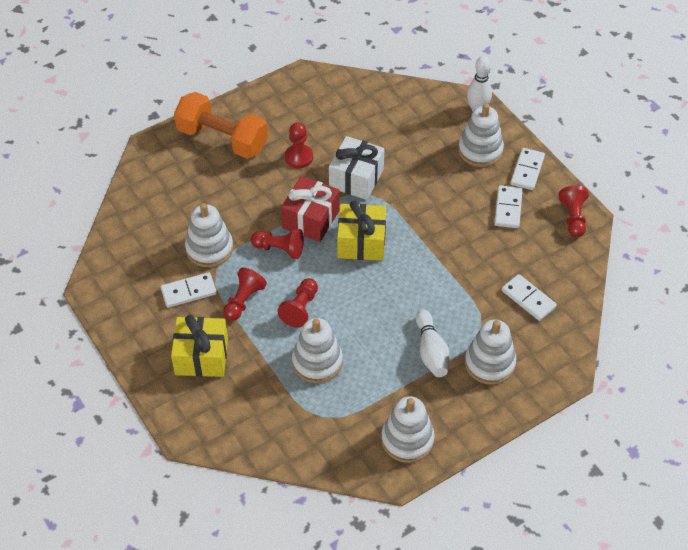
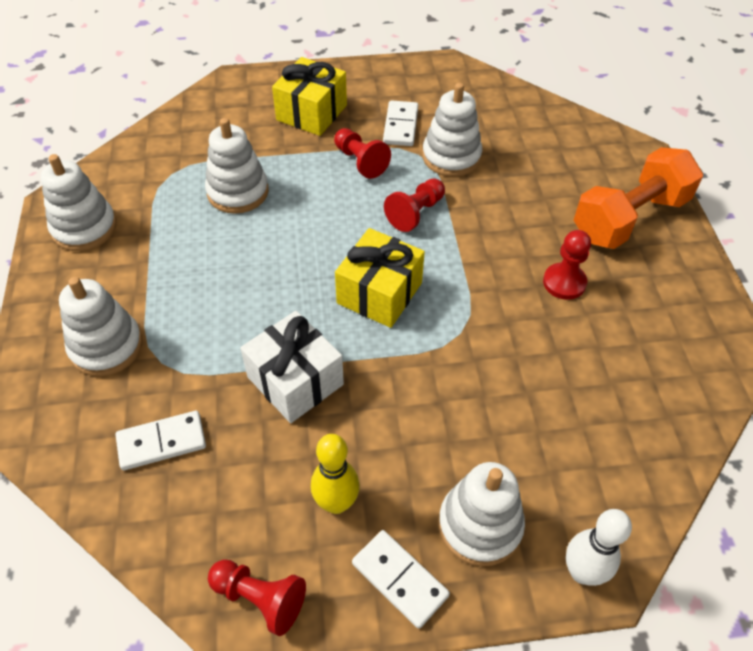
camera: 115 degrees right, 0 degrees up
(300, 308) = (317, 202): red pawn -> none
(311, 219) = (447, 257): red gift -> none
(356, 178) = (495, 331): white gift -> white gift (295, 381)
(431, 351) = (170, 295): white bowling pin -> none
(508, 208) = (336, 503): white domino -> yellow bowling pin

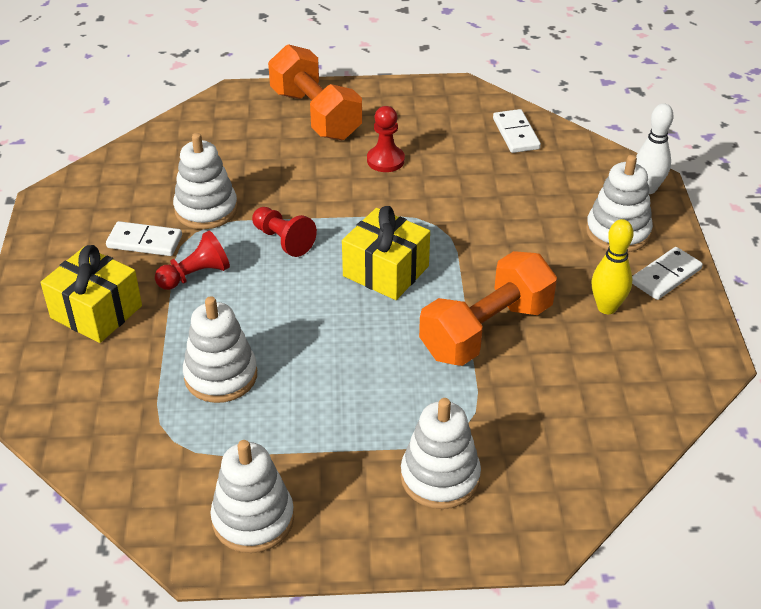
camera: 85 degrees left, 10 degrees down
(161, 442) = (555, 423): white domino -> white domino (515, 134)
(260, 598) = (692, 353): red pawn -> none
(295, 381) = (486, 330): white gift -> orange dumbbell

